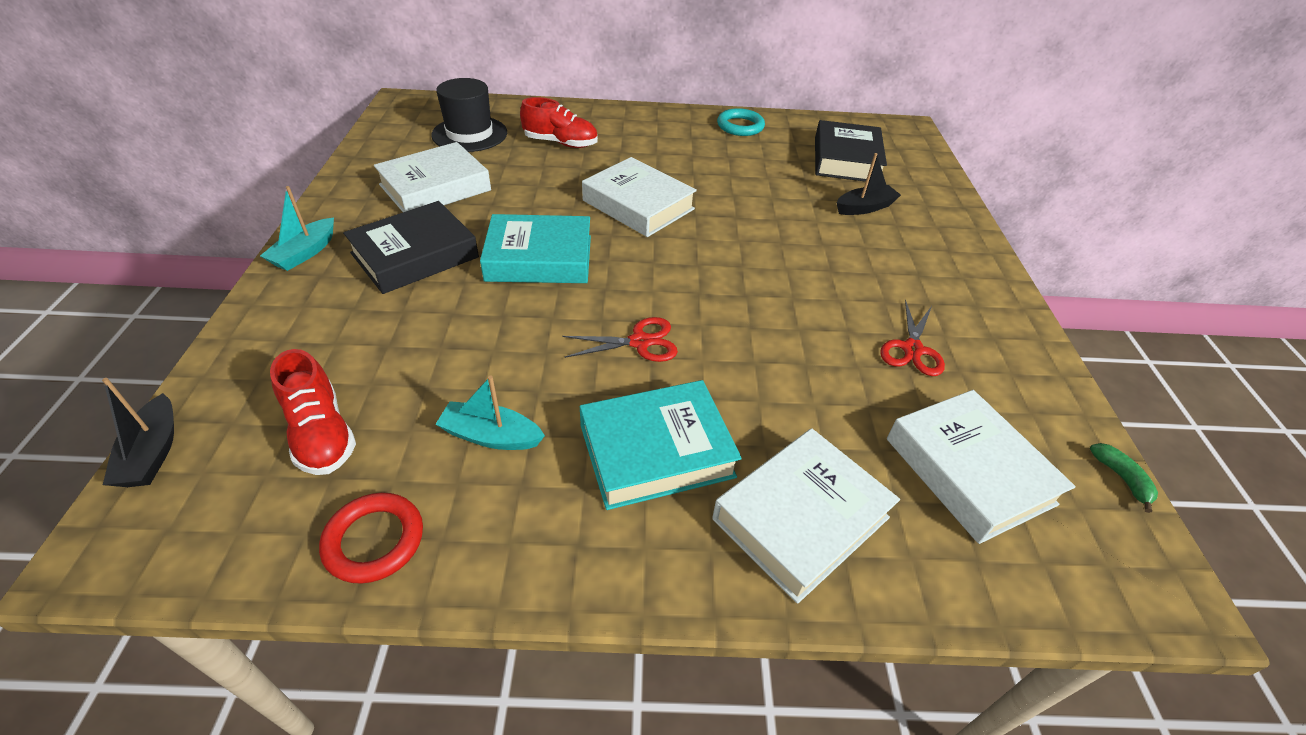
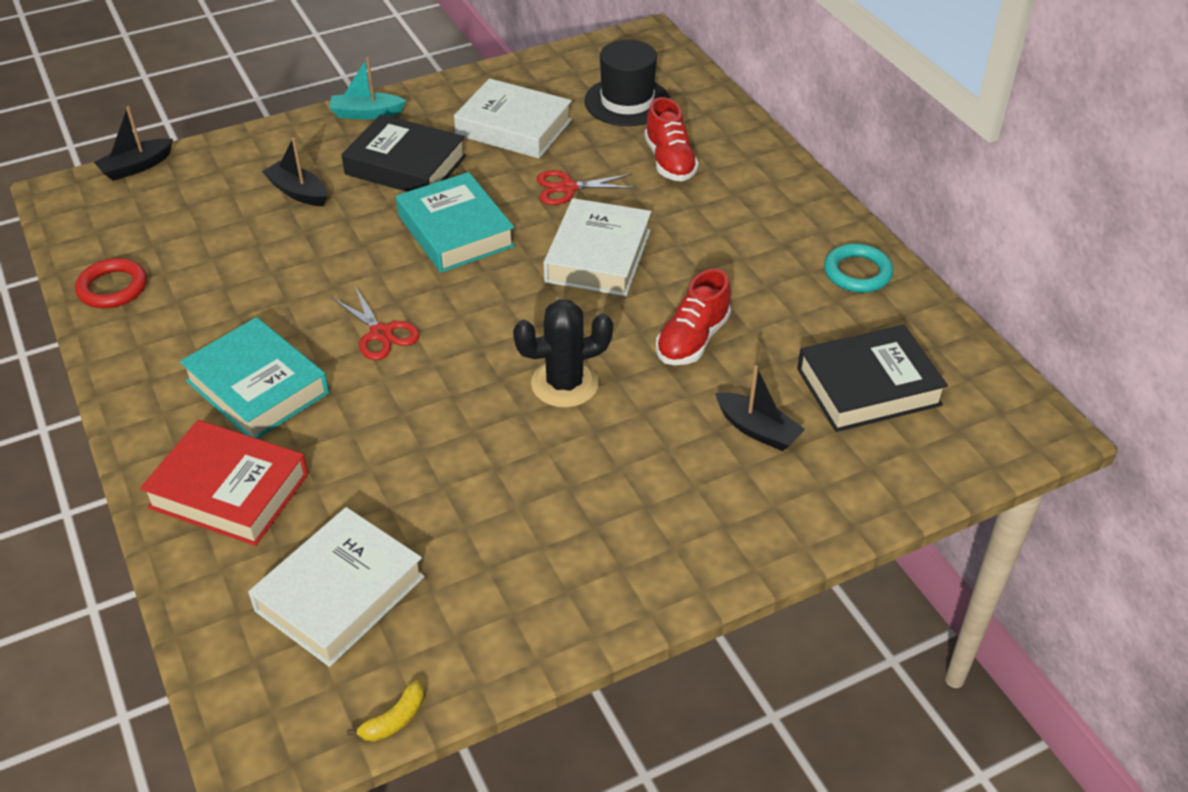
camera: 65 degrees right, 0 degrees up
(321, 434) = (186, 222): red shoe -> red shoe (692, 340)
(373, 332) = (298, 192): none -> black boat
(491, 436) = (226, 297): turquoise boat -> none
(772, 266) = (565, 384): none -> black cactus
(801, 518) = (229, 491): white book -> red book
(912, 349) = (497, 523): red scissors -> red scissors (567, 188)
(1121, 478) = (394, 720): green banana -> yellow banana

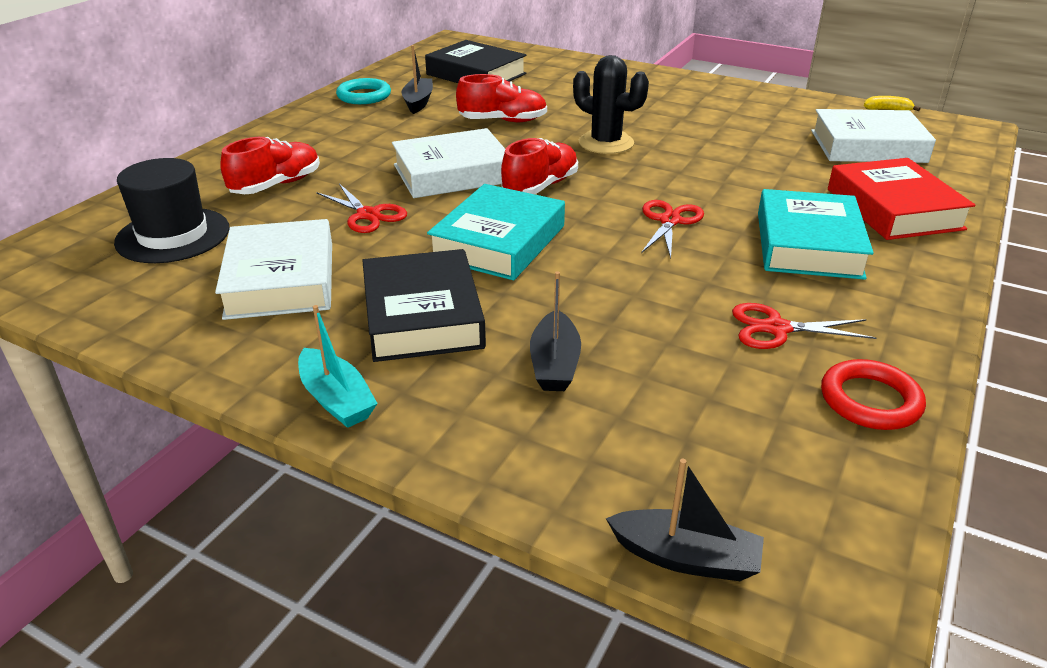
camera: 125 degrees left, 10 degrees down
(207, 297) = (776, 328): none -> red scissors
(519, 293) = (540, 186): none -> red shoe
(757, 430) = (555, 89): black boat -> black boat (418, 102)

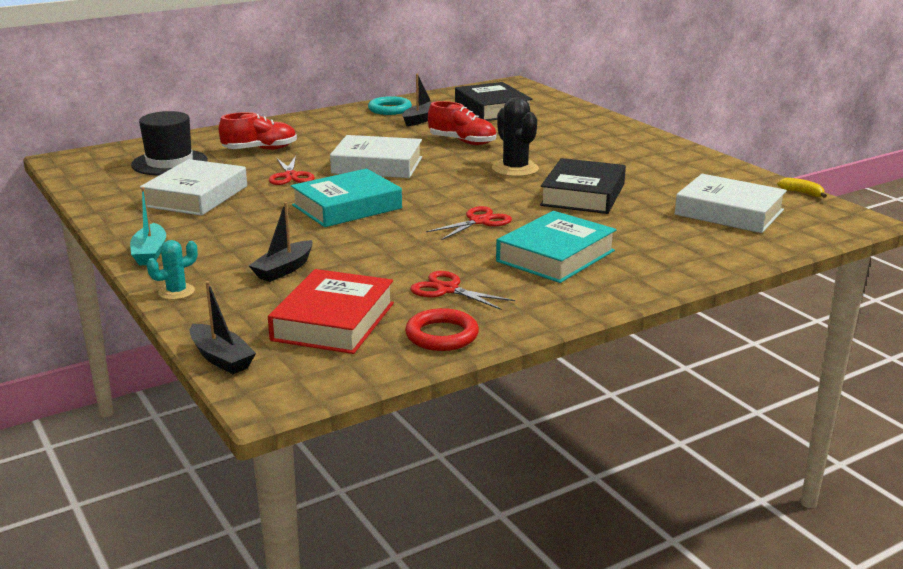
camera: 30 degrees right, 10 degrees down
(422, 316) = (246, 230): black book -> black book (583, 195)
(465, 457) = (176, 292): none -> turquoise cactus
(540, 186) = (423, 184): red shoe -> none
(894, 209) = (667, 253): red book -> red book (333, 321)

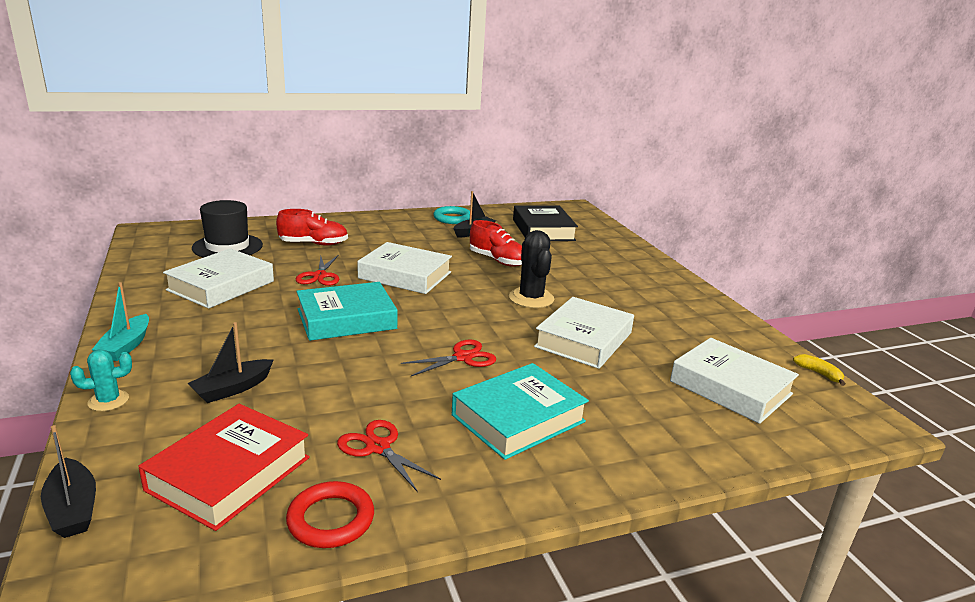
camera: 10 degrees right, 0 degrees up
(583, 195) = (583, 340): black book -> white book

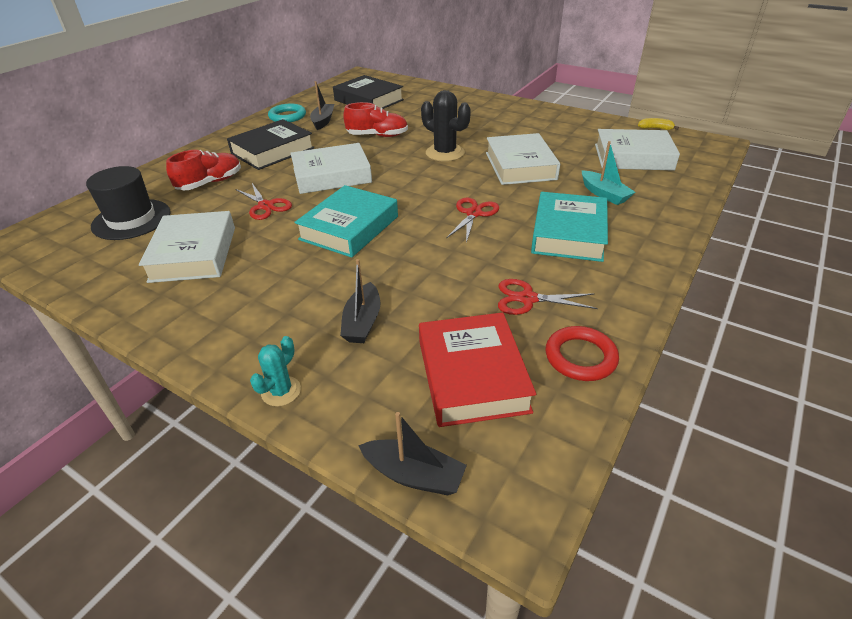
camera: 35 degrees left, 15 degrees up
(126, 346) = (206, 344): turquoise boat -> turquoise boat (604, 194)
(395, 239) = (272, 151): none -> black book

